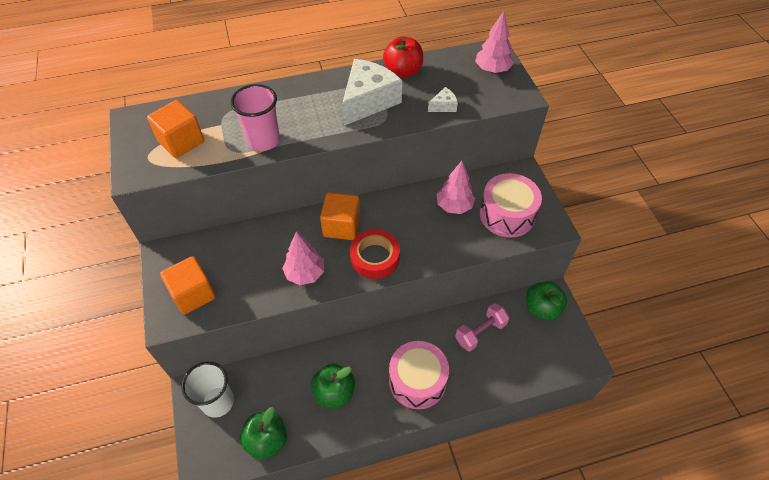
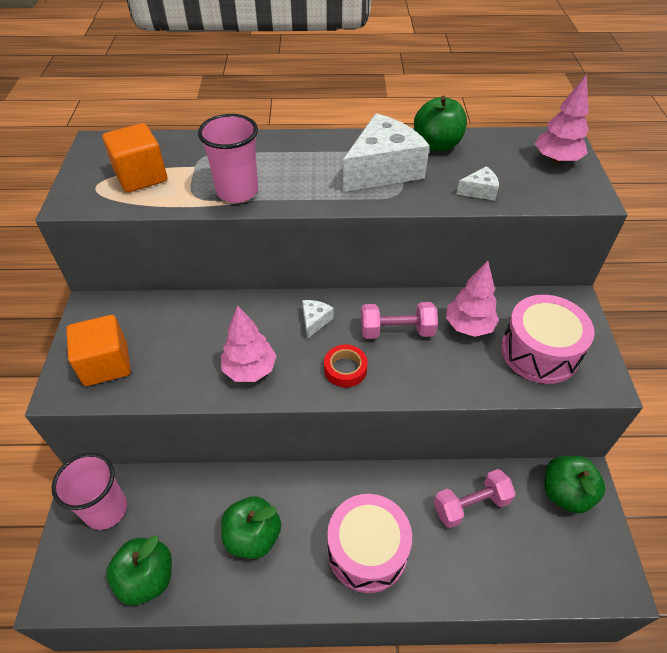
camera: 15 degrees right, 5 degrees down
(218, 402) = (106, 510): white cup -> pink cup
(341, 226) = (315, 321): orange cube -> white cheese
(375, 257) = (345, 369): red tape -> red tape, size x0.65
(403, 71) = (437, 144): red apple -> green apple
(404, 221) = (397, 331): none -> pink dumbbell

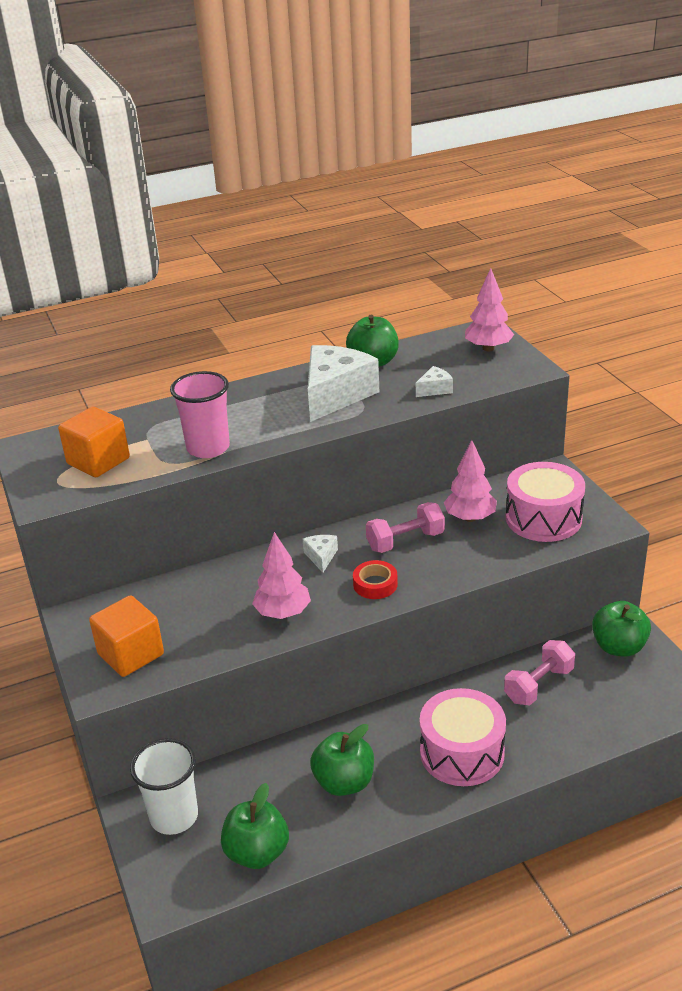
camera: 20 degrees left, 15 degrees down
(106, 510) = (174, 817): pink cup -> white cup

